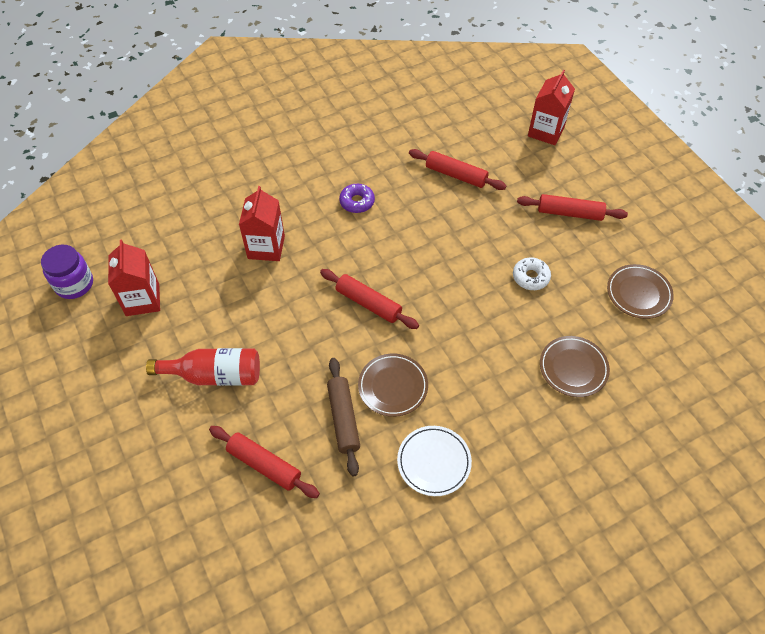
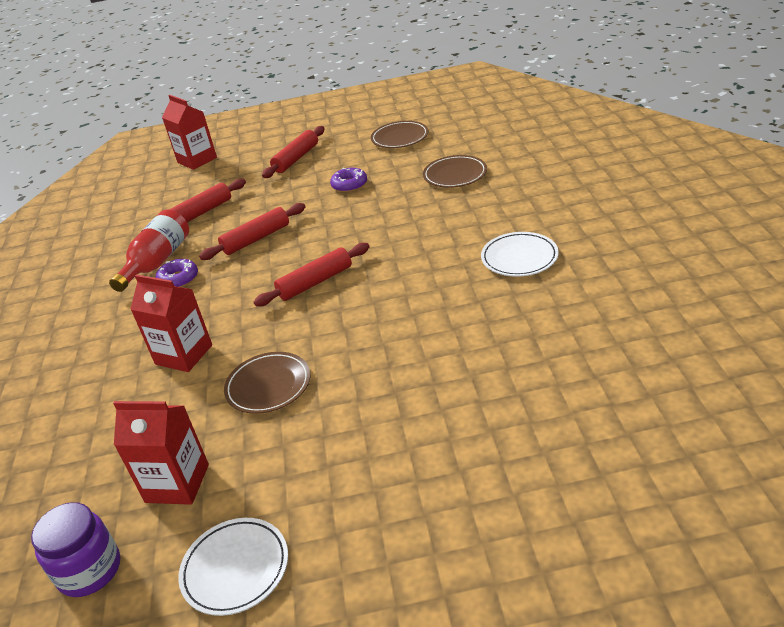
camera: 65 degrees left, 20 degrees down
(78, 362) = (235, 568): none -> white plate
(214, 375) = (339, 413): red bottle -> red bottle (157, 262)
(264, 465) = (481, 377): red rolling pin -> red rolling pin (256, 239)
(343, 419) = (447, 312): brown rolling pin -> none
(393, 386) = (424, 275): brown plate -> brown plate (268, 386)
(530, 277) = (349, 185): white donut -> purple donut

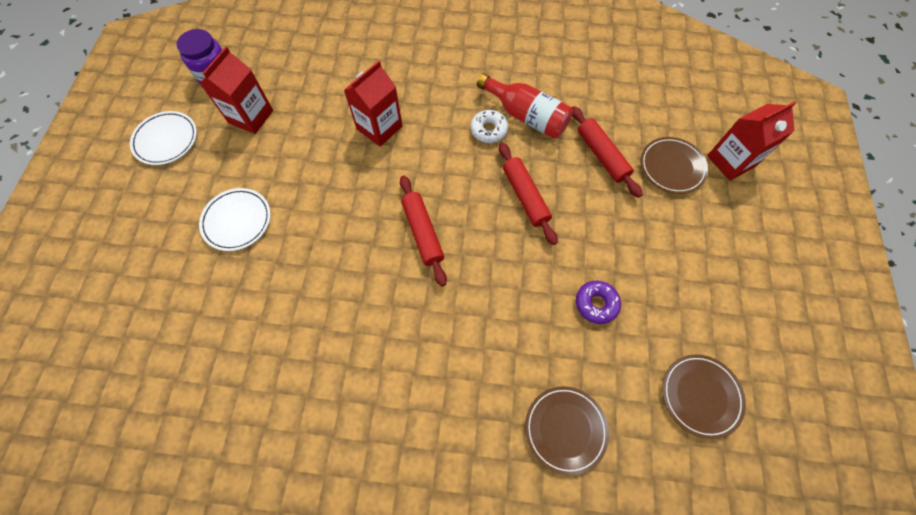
camera: 100 degrees right, 30 degrees up
(178, 279) = (489, 130): purple donut -> white donut
(268, 386) = (308, 177): brown plate -> brown plate (672, 167)
(296, 159) = (690, 261): red rolling pin -> none
(519, 258) = (357, 428): white plate -> white plate (237, 221)

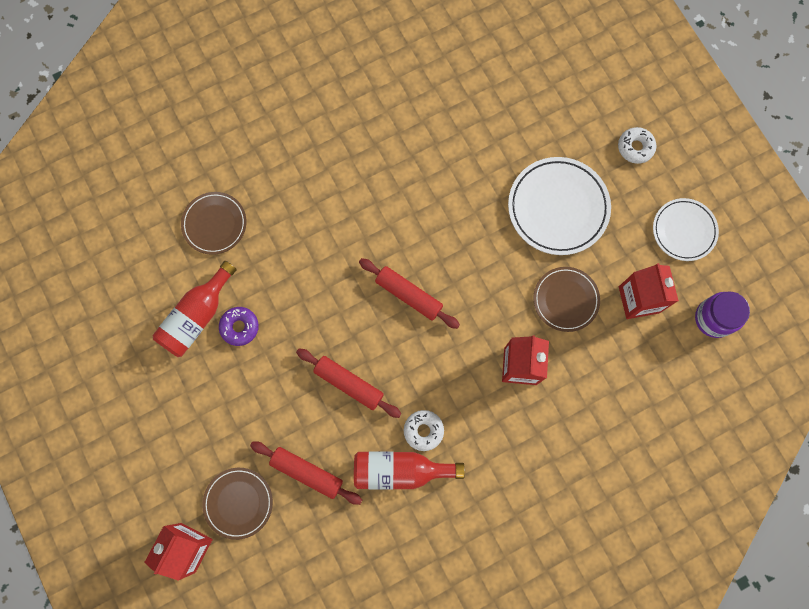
camera: 145 degrees right, 10 degrees up
(125, 226) = (635, 147): none -> white donut
(237, 221) = (558, 208): white plate -> white plate, size x1.57
(633, 341) = (197, 316): none -> red bottle
(700, 396) = (132, 307): brown plate -> brown plate (565, 300)

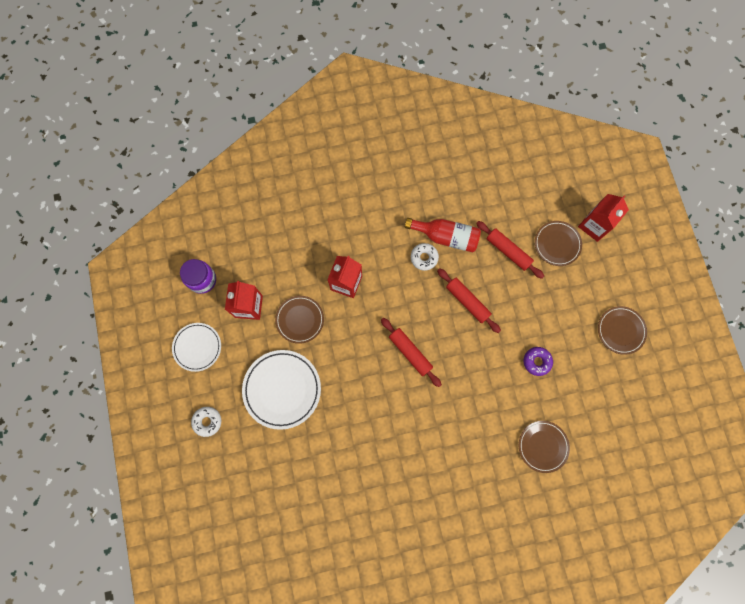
camera: 165 degrees left, 0 degrees up
(132, 399) = (620, 330): none -> brown plate
(197, 316) = (566, 378): red bottle -> none

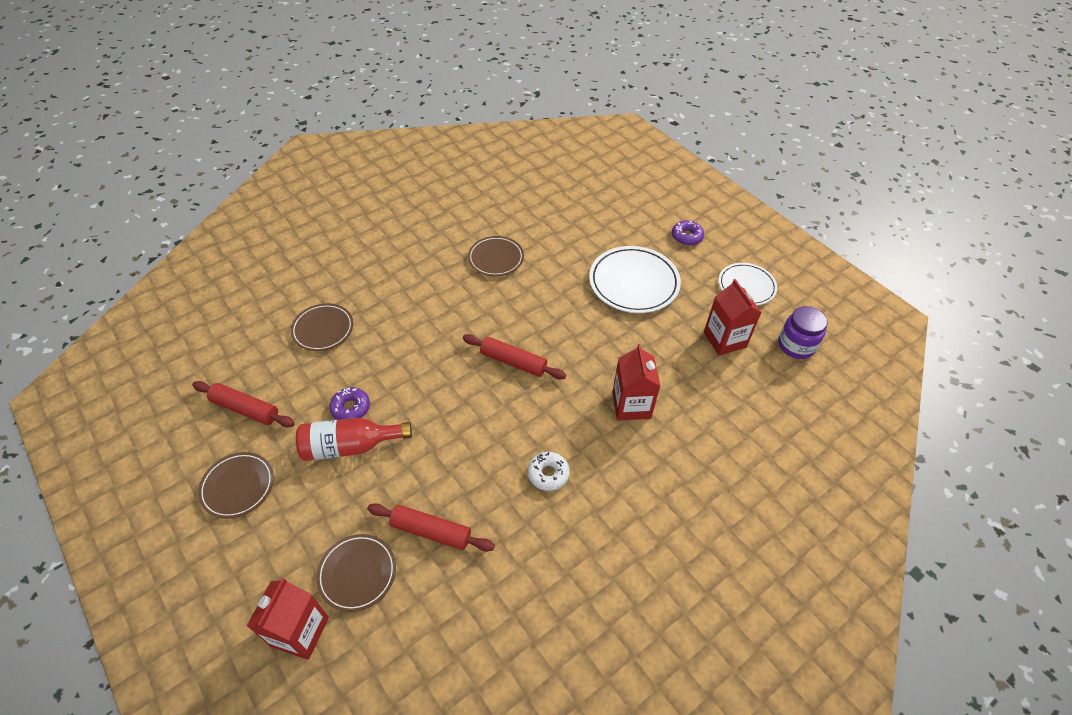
camera: 155 degrees right, 25 degrees down
(207, 421) = (687, 236): white donut -> purple donut
(300, 320) = (659, 348): brown plate -> brown plate (496, 258)
(446, 237) = (530, 515): red bottle -> red bottle (350, 446)
(467, 301) = (466, 442): red rolling pin -> red rolling pin (245, 409)

